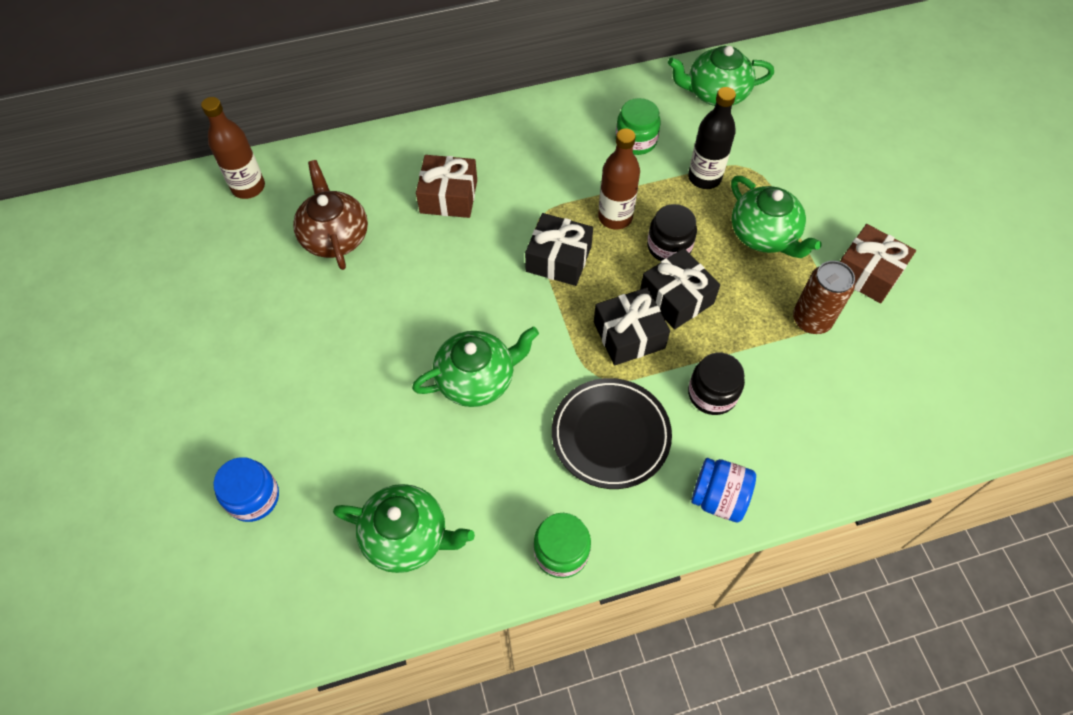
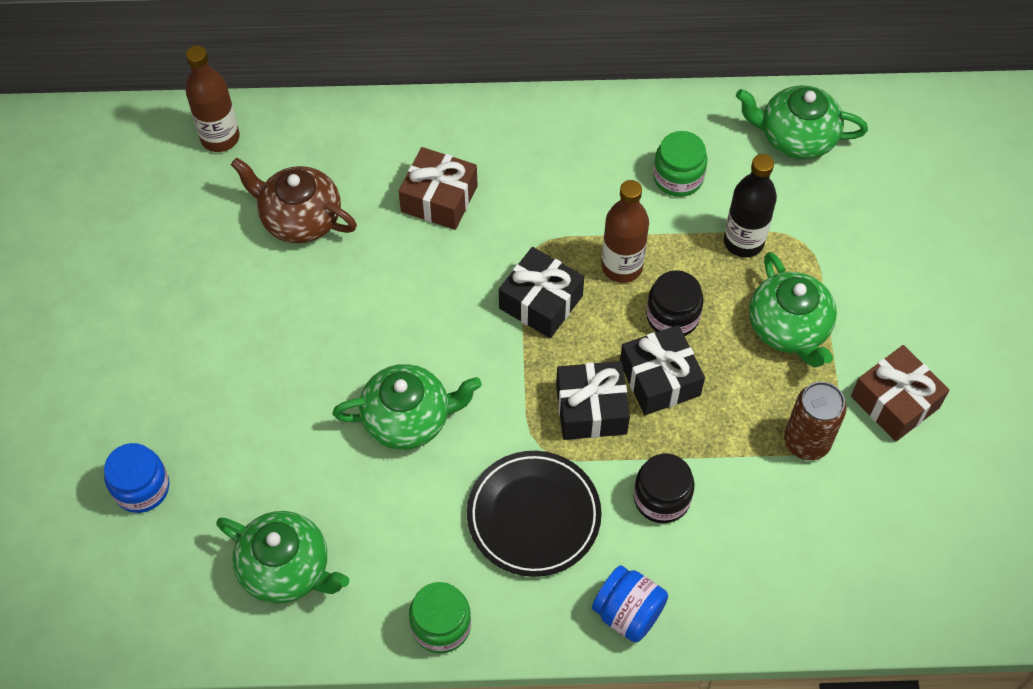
camera: 15 degrees right, 0 degrees up
(335, 236) = (300, 218): brown teapot -> brown teapot turned 60 degrees counterclockwise

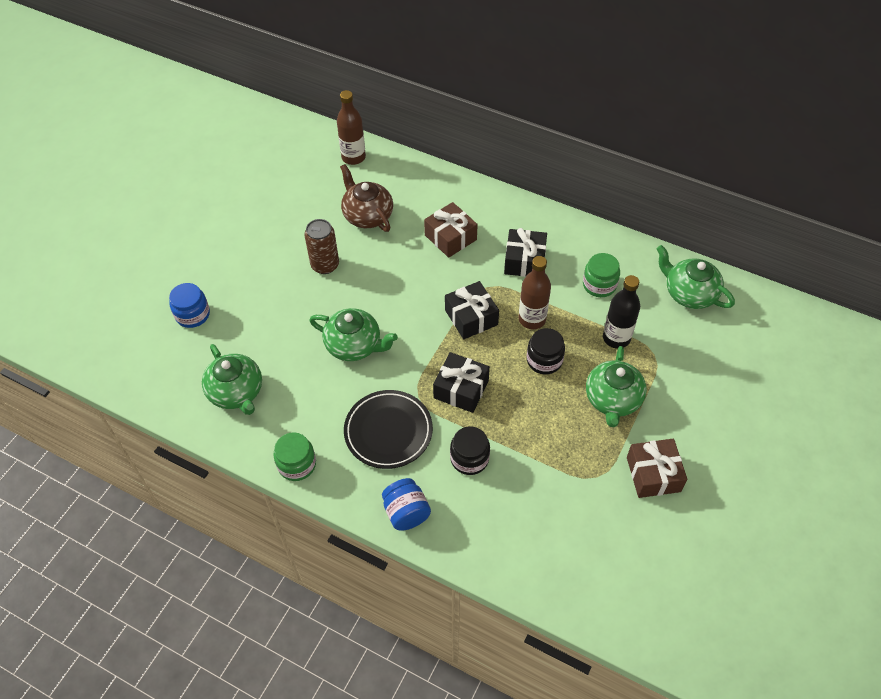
camera: 30 degrees right, 5 degrees down
(660, 379) = (513, 391): black gift -> black gift (524, 261)
(806, 442) = (580, 470): brown can -> brown can (325, 265)

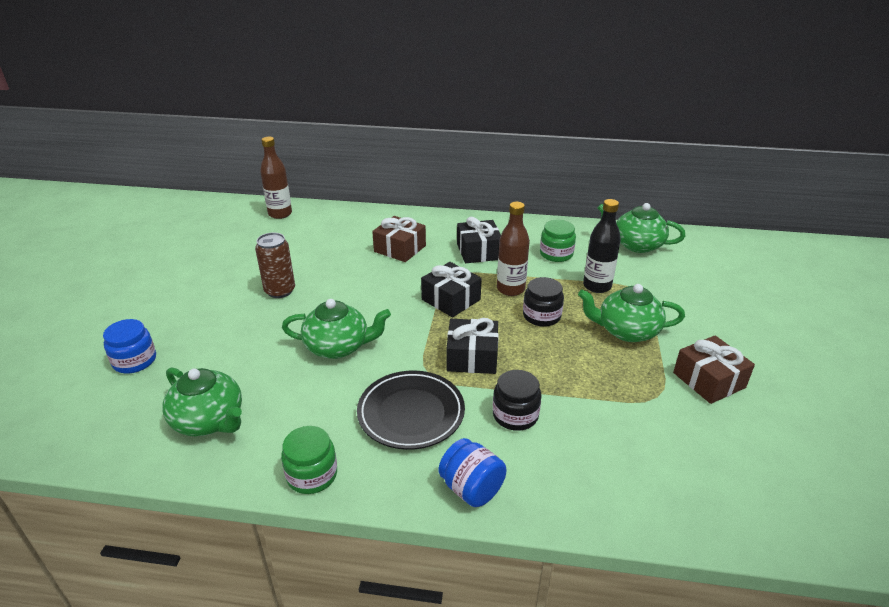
camera: 20 degrees left, 20 degrees down
(367, 215) = (310, 248): brown teapot -> none
(612, 400) = (626, 331): green teapot -> green teapot turned 105 degrees clockwise

